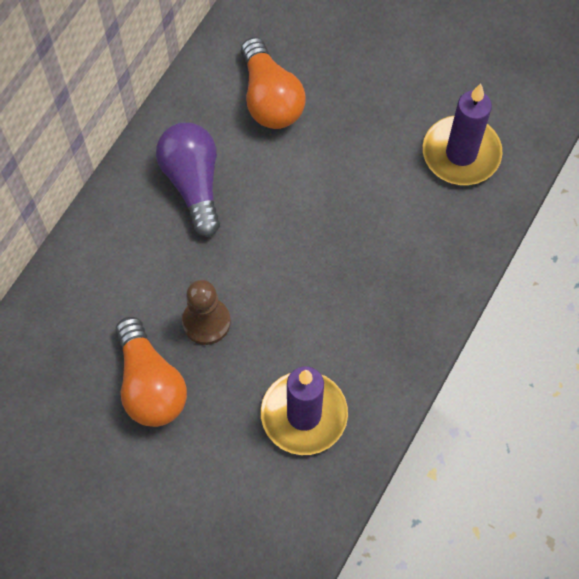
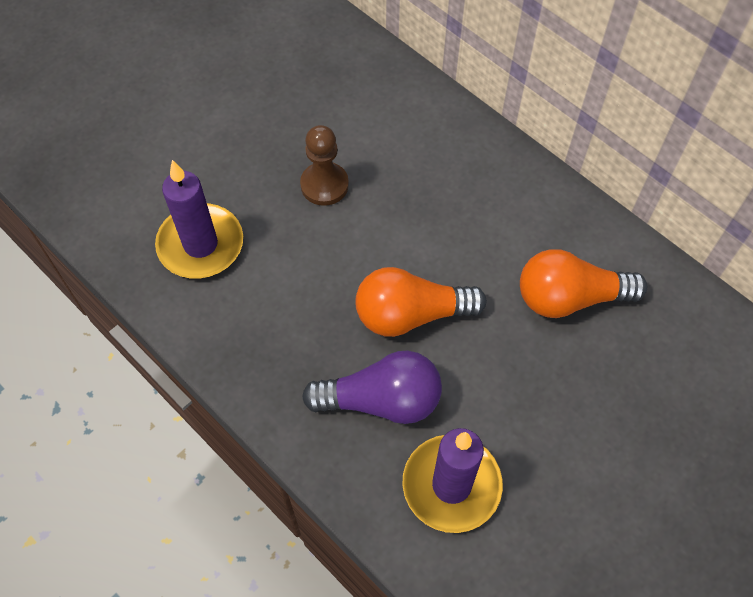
camera: 105 degrees right, 5 degrees down
(150, 384) = (278, 130): orange light bulb -> orange light bulb (411, 314)
(193, 183) = (480, 204): purple light bulb -> purple light bulb (381, 400)

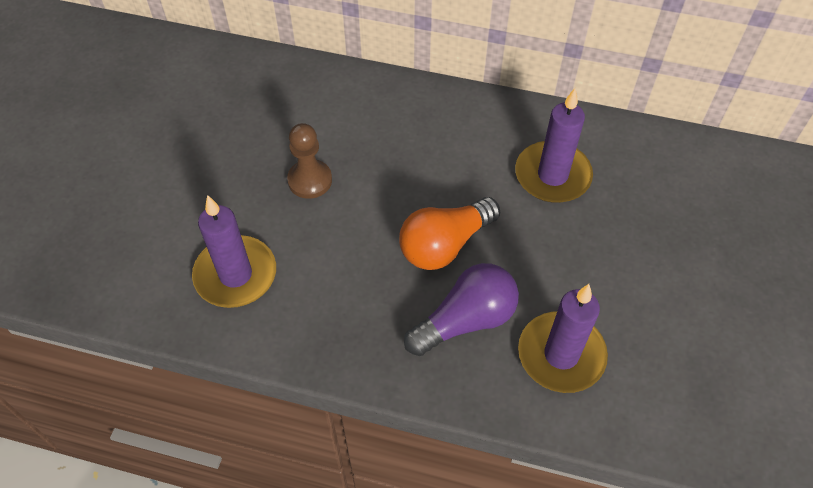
camera: 30 degrees left, 5 degrees down
(569, 298) = (552, 175): orange light bulb -> purple candle

